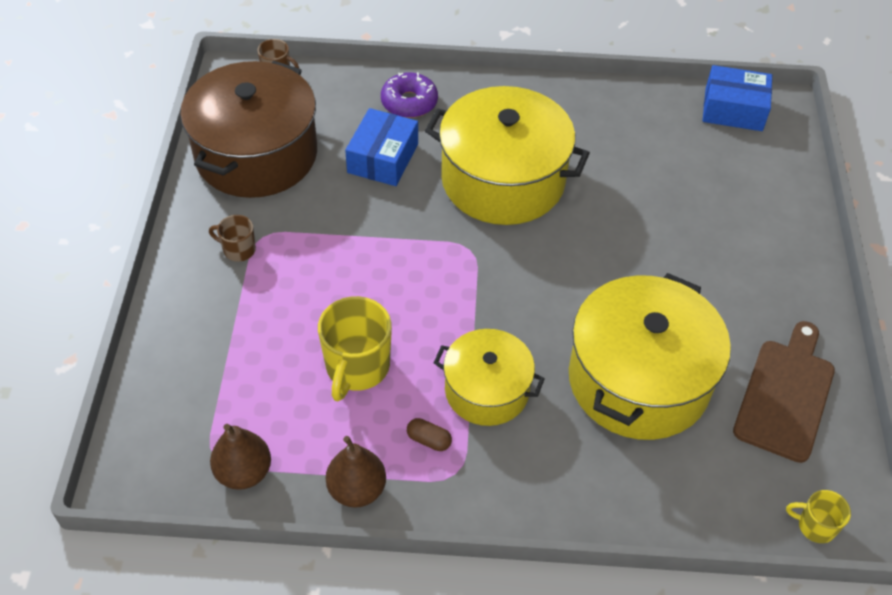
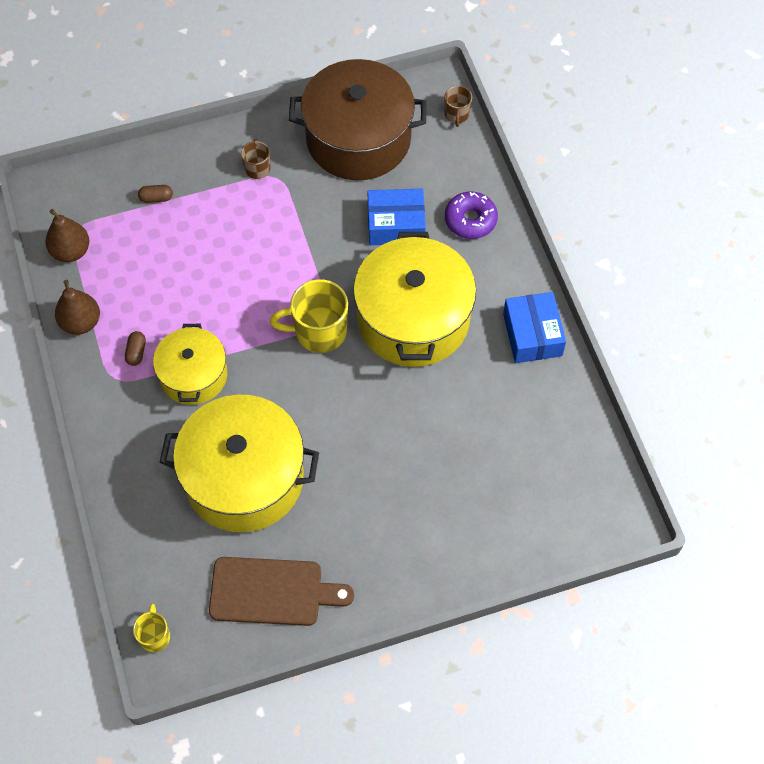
camera: 70 degrees right, 10 degrees up
(219, 358) = (156, 198): none -> brown capsule
(357, 367) = (181, 284): yellow mug -> yellow mug (319, 331)
(733, 109) = (597, 481): blue box -> blue box (532, 334)

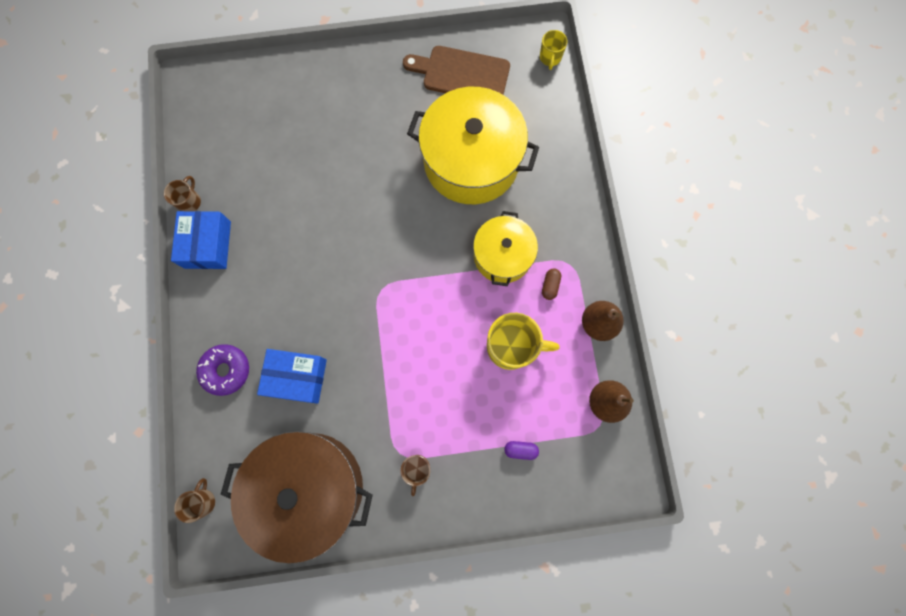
camera: 170 degrees left, 15 degrees up
(156, 198) = (520, 450): brown capsule -> purple capsule
(319, 331) = (389, 279): yellow mug -> yellow mug (511, 347)
(413, 319) = (305, 277): yellow pot -> none
(569, 377) = (190, 201): none -> brown mug

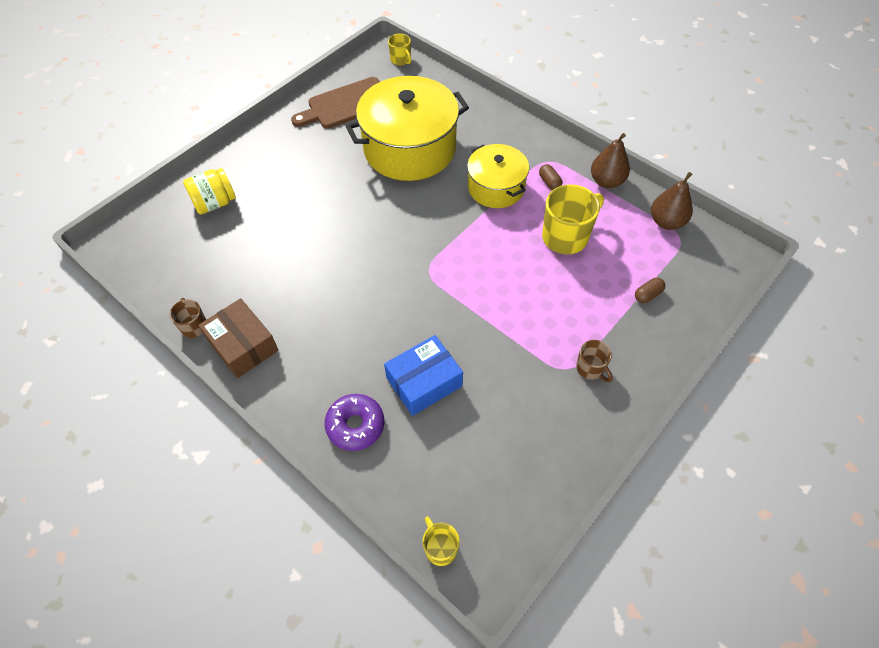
camera: 40 degrees left, 20 degrees down
(203, 501) = (440, 548): brown mug -> yellow mug
(208, 244) = (243, 345): blue box -> brown box
(285, 99) = (215, 203): none -> yellow jar
(309, 488) = (522, 454): brown pot -> none
(520, 450) = (647, 295): purple capsule -> brown capsule

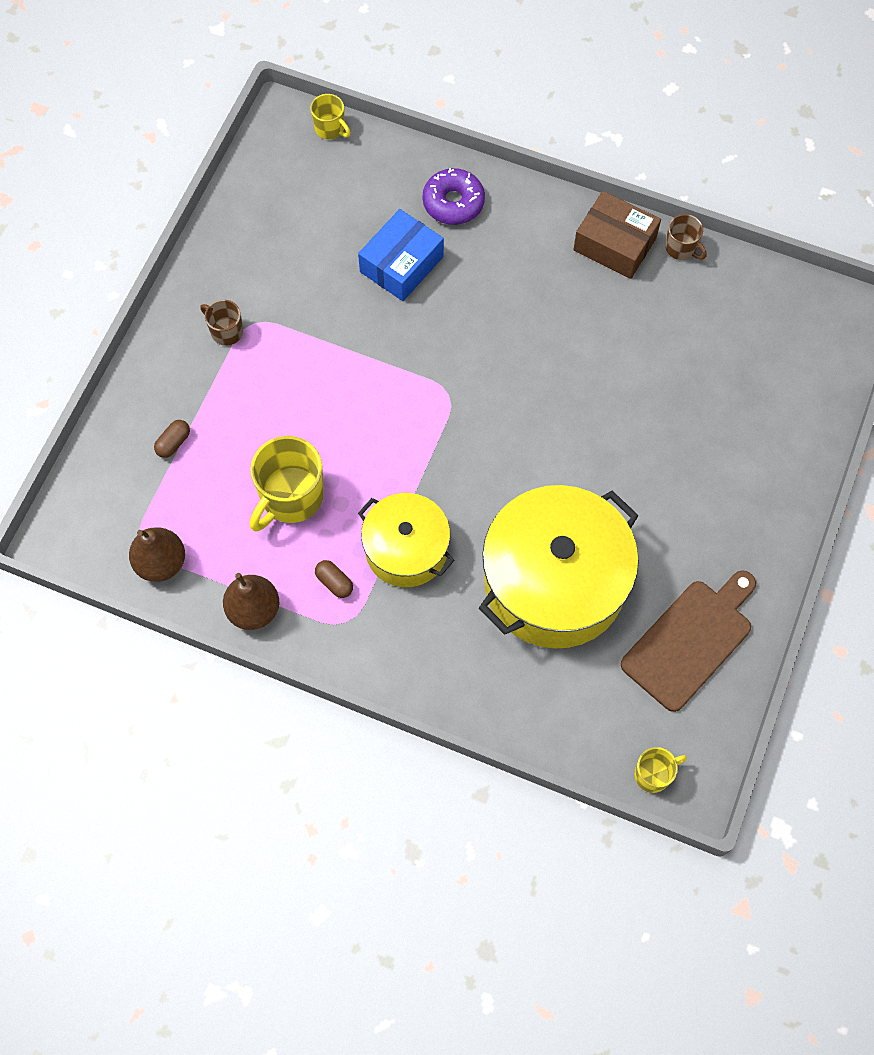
camera: 160 degrees right, 10 degrees up
(215, 203) = (767, 407): yellow jar -> none
(401, 60) = (653, 774): yellow mug -> yellow mug turned 120 degrees clockwise

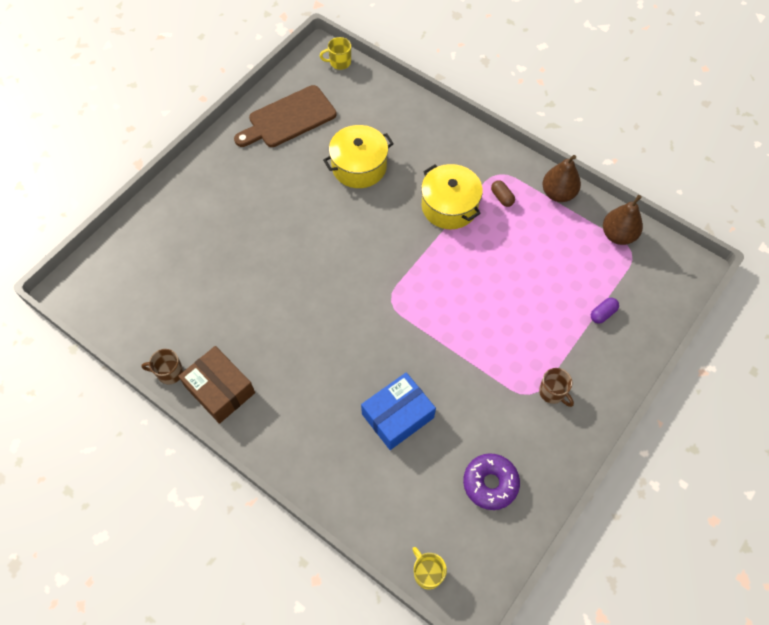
camera: 165 degrees left, 5 degrees down
(173, 443) = (602, 314): brown capsule -> purple capsule
(290, 497) = (522, 256): yellow mug -> none
(453, 202) = (338, 463): purple donut -> purple donut (490, 483)
(554, 582) = (359, 166): yellow pot -> yellow pot, size x0.59
(681, 248) = (169, 372): brown mug -> brown mug turned 60 degrees counterclockwise

